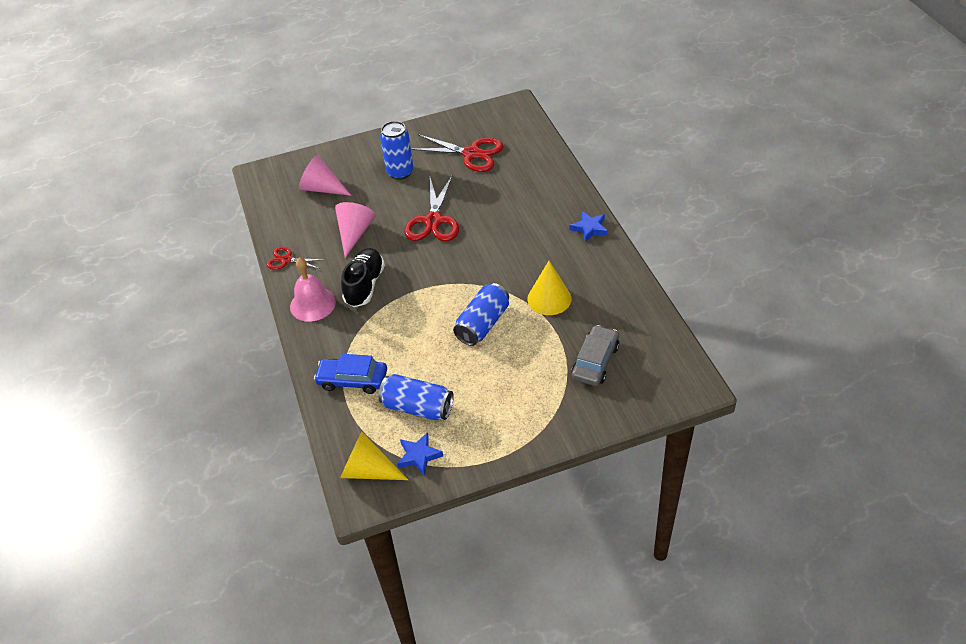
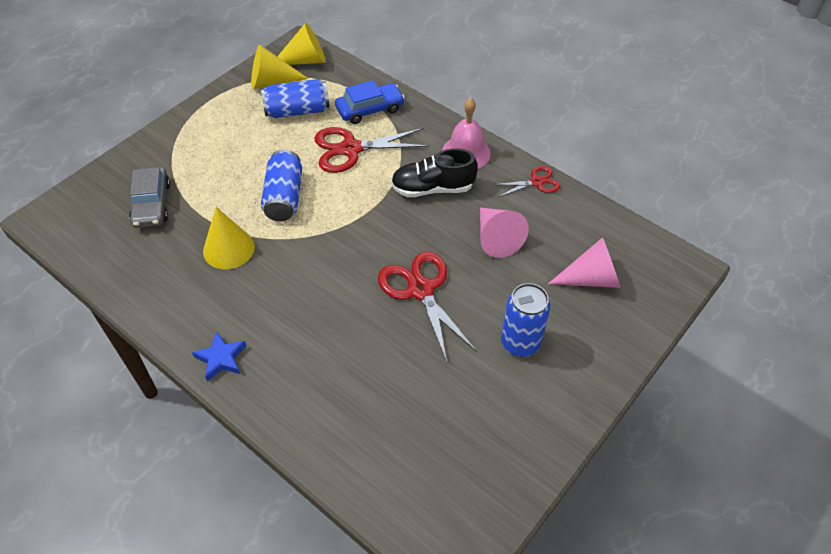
camera: 145 degrees right, 5 degrees up
(365, 285) = (432, 188): black shoe -> black shoe turned 105 degrees clockwise
(419, 456) = (272, 81): blue star -> yellow cone
(471, 154) = (451, 418): red scissors -> red scissors (351, 149)

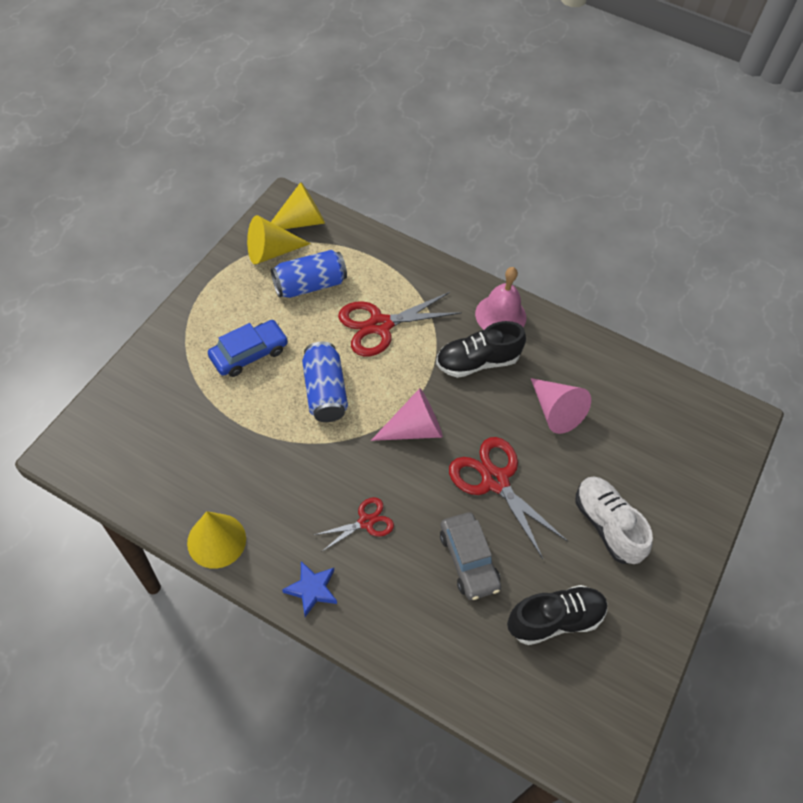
camera: 15 degrees left, 5 degrees up
(152, 204) = (182, 419): grey car -> grey car (468, 560)
(228, 249) = (283, 461): yellow cone -> yellow cone (216, 540)
(370, 109) = (387, 274): blue car -> blue car (249, 353)
(445, 419) = (554, 619): none -> black shoe
(520, 343) = (606, 525): blue can -> white shoe
(536, 182) = (580, 341): red scissors -> red scissors (366, 522)
(591, 278) = (658, 444): pink cone -> pink cone (414, 429)

